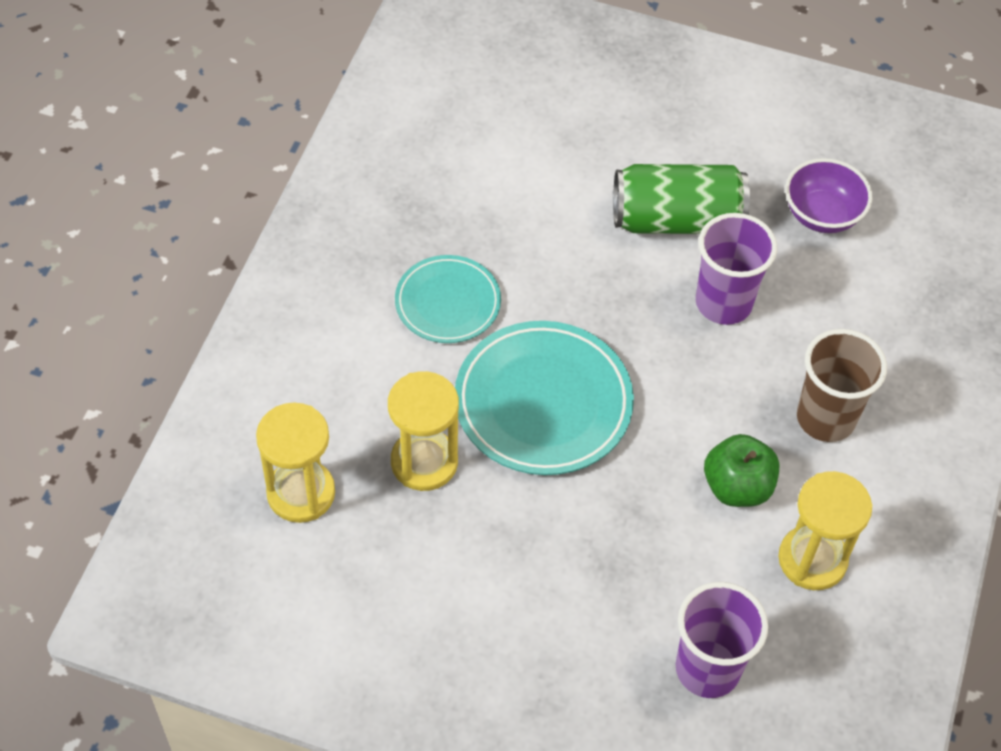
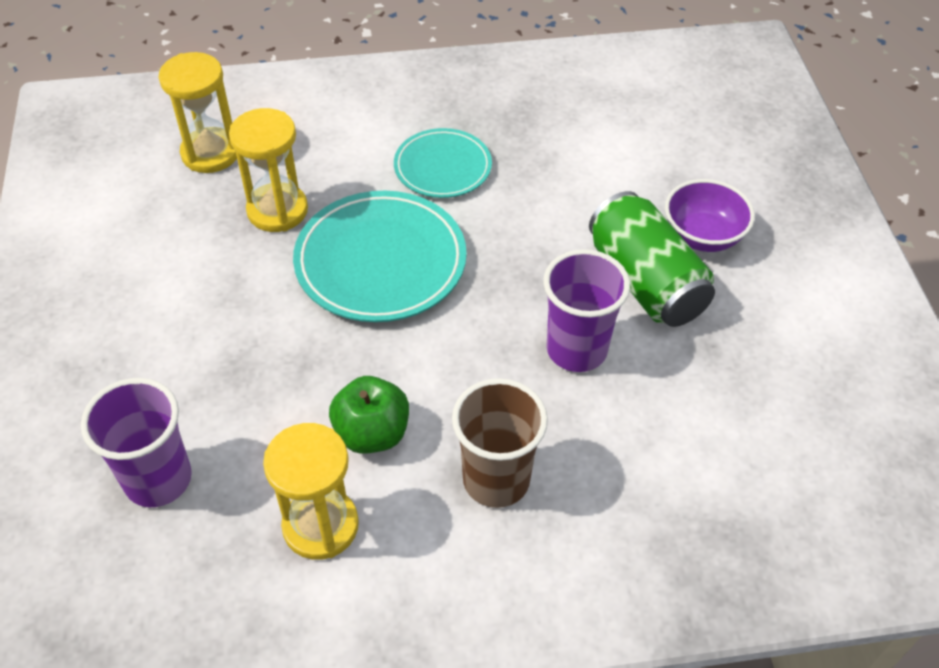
camera: 65 degrees right, 5 degrees down
(822, 215) = (745, 391): purple bowl -> purple bowl (702, 236)

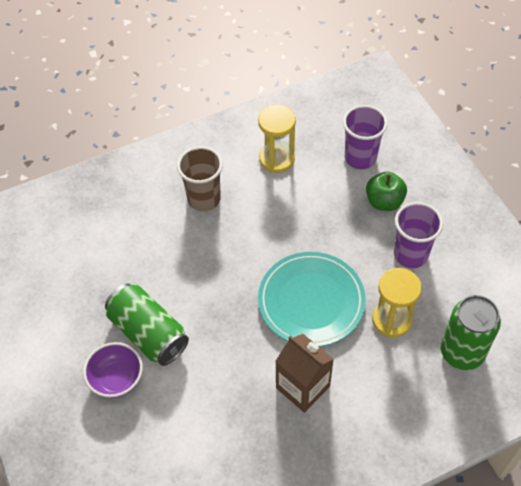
camera: 165 degrees right, 5 degrees up
(210, 153) = (462, 352): yellow hourglass -> green can
(372, 433) = (272, 204): green apple -> green apple (384, 201)
(442, 167) = (302, 387): turquoise plate -> brown carton
(576, 349) = (180, 277): purple cup -> purple cup (410, 254)

